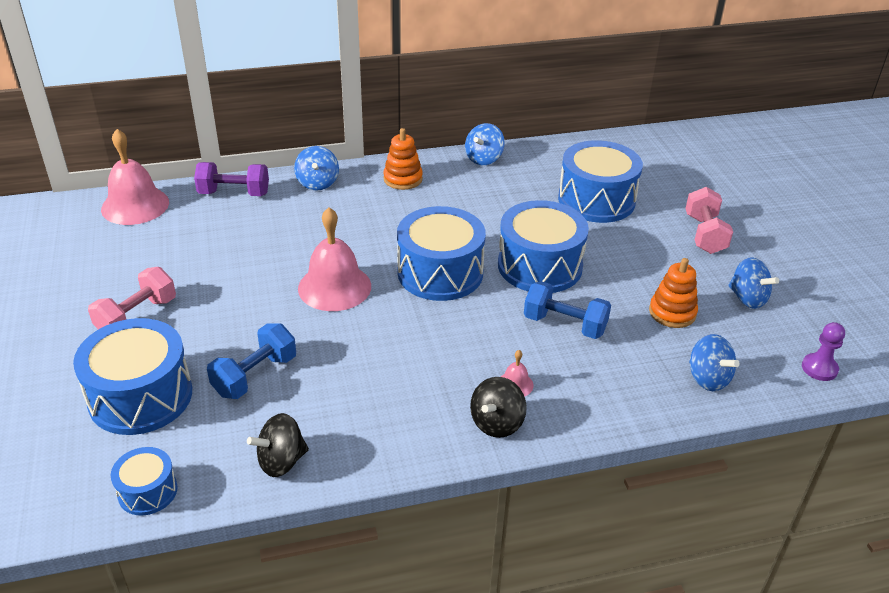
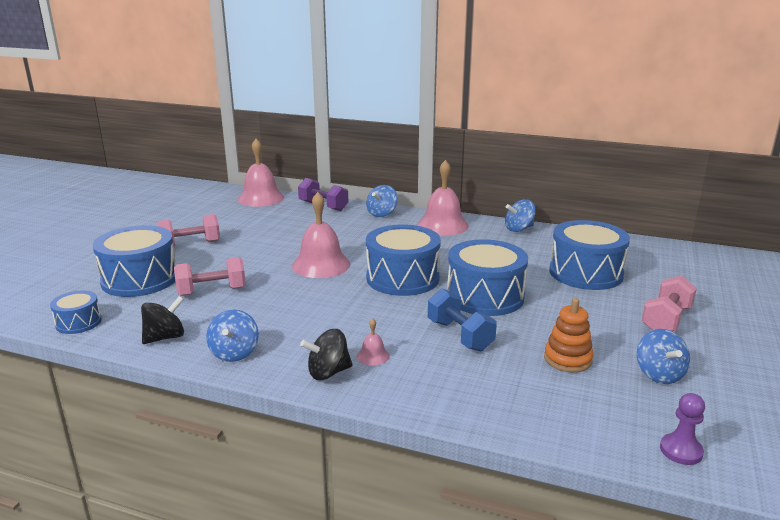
camera: 35 degrees right, 15 degrees down
(255, 376) = (212, 291): blue dumbbell -> pink dumbbell
(281, 461) = (165, 337): black spinning top -> black spinning top turned 135 degrees clockwise
(403, 179) = (443, 225): orange stacking toy -> pink bell
(708, 378) = (547, 413): blue spinning top -> blue spinning top (234, 353)

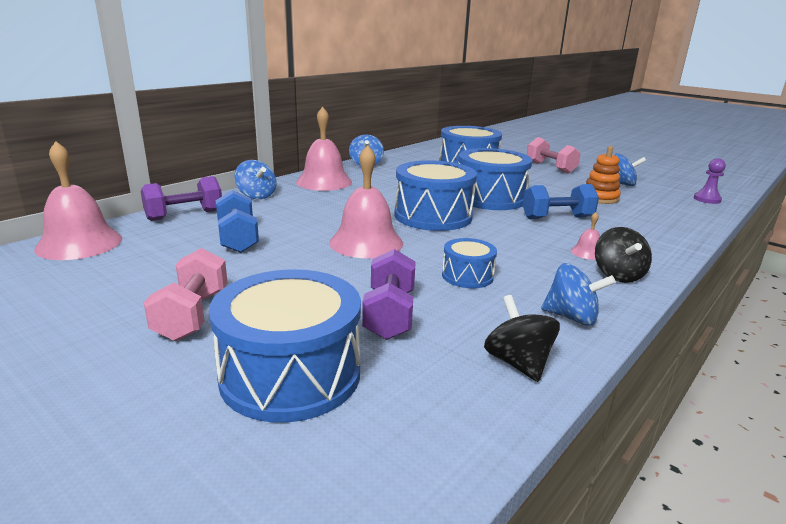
camera: 70 degrees left, 0 degrees up
(78, 322) = (430, 455): blue drum -> blue drum (467, 276)
(212, 291) = (389, 314): pink dumbbell -> purple dumbbell
(296, 228) = (238, 239): none -> blue dumbbell

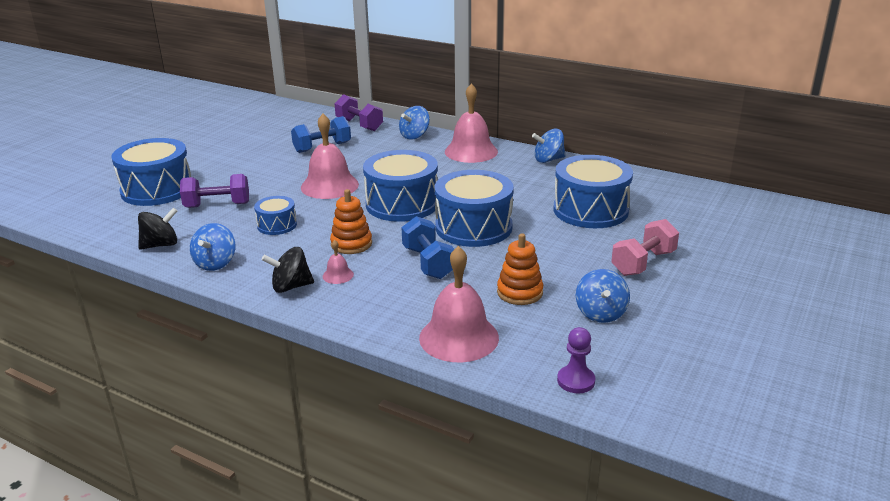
camera: 80 degrees right, 5 degrees up
(79, 243) = (301, 113): pink bell -> pink bell (459, 337)
(192, 315) = (215, 158): pink dumbbell -> none
(520, 242) = (351, 244): none -> orange stacking toy

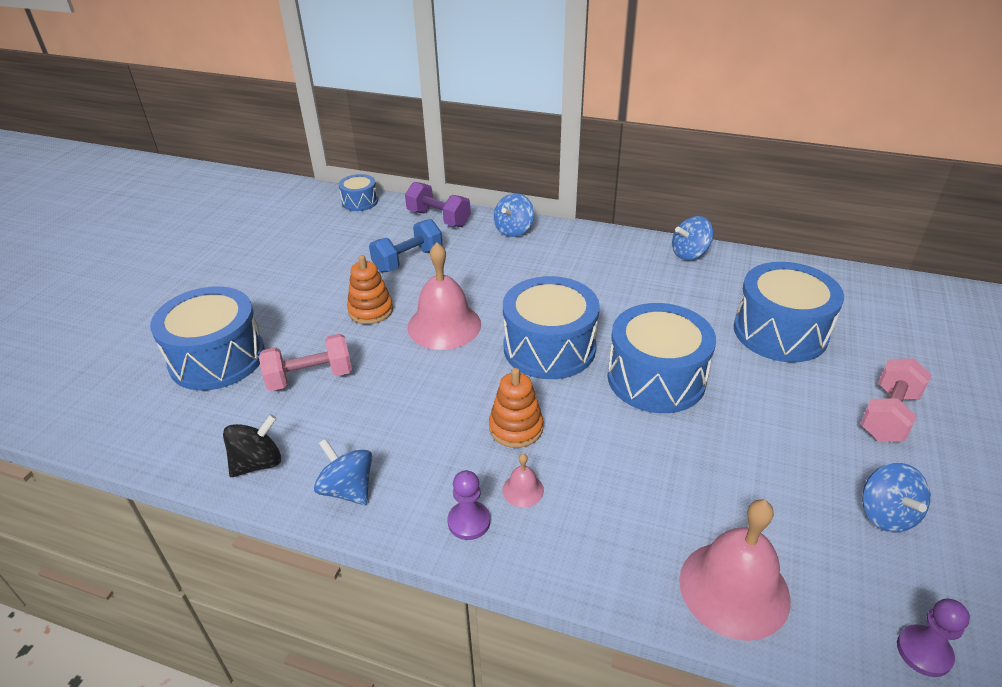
camera: 10 degrees left, 10 degrees up
(215, 263) = (348, 489): blue spinning top -> blue spinning top turned 135 degrees clockwise
(217, 205) = (310, 377): purple dumbbell -> pink dumbbell
(277, 225) = (404, 405): blue drum -> blue drum (360, 202)
(291, 287) = (469, 521): black spinning top -> purple pawn
(428, 263) = (629, 450): blue dumbbell -> none
(471, 151) = (592, 249): pink bell -> none
(519, 292) = (769, 490): orange stacking toy -> orange stacking toy (370, 310)

